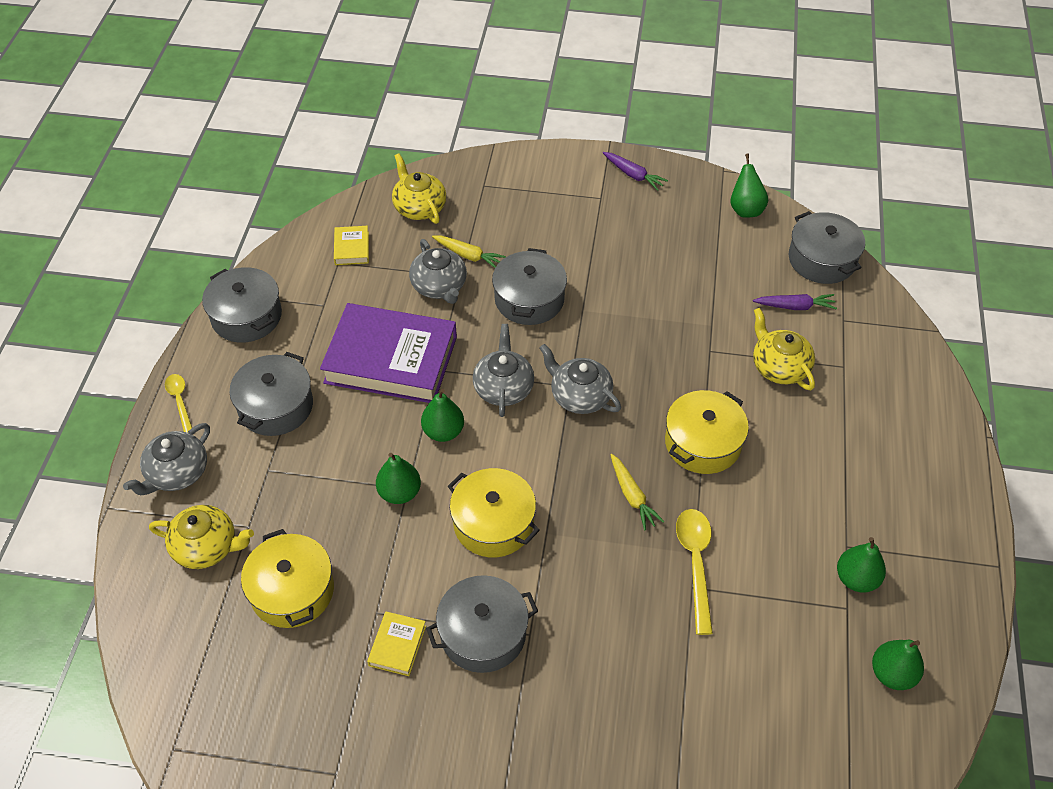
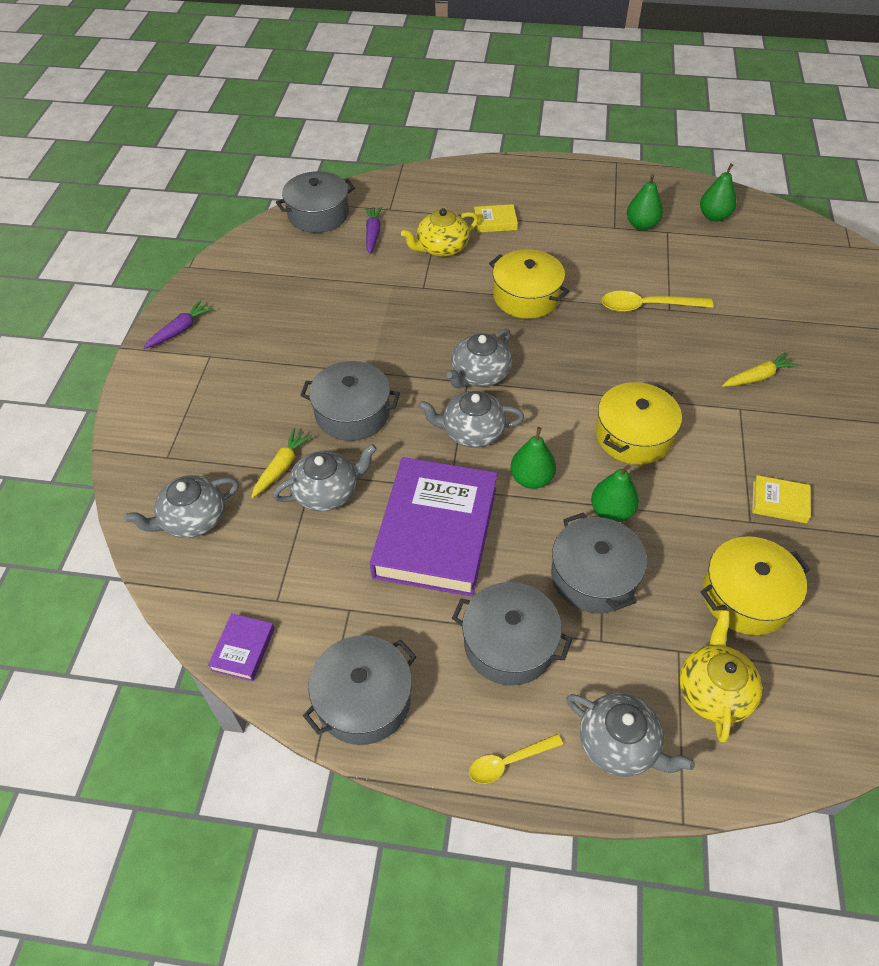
camera: 90 degrees left, 0 degrees up
(299, 247) = (243, 649): none -> purple book
(352, 248) = (253, 587): yellow book -> yellow book (495, 222)
(419, 207) = (192, 519): yellow teapot -> grey teapot
(483, 633) = (749, 440): grey pot -> grey pot (594, 576)
(632, 496) = (588, 341): yellow carrot -> yellow carrot (758, 377)
(745, 209) = (247, 255): green pear -> none

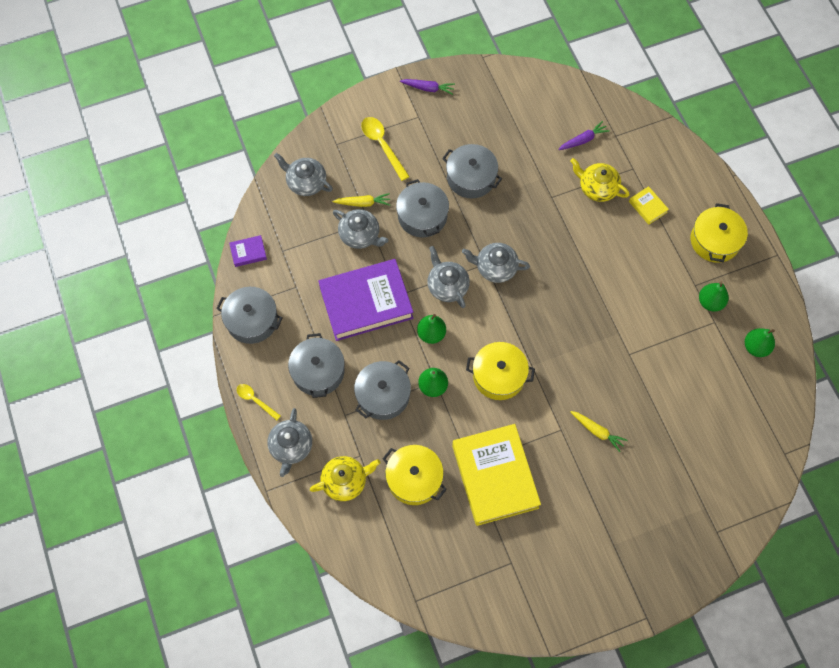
camera: 60 degrees right, 15 degrees up
(318, 214) = (580, 97): grey pot -> grey pot (471, 177)
(526, 296) = (583, 261): yellow pot -> yellow pot (714, 240)
(647, 306) = (623, 339): yellow spoon -> yellow spoon (382, 145)
(779, 502) = (495, 476): yellow book -> yellow book, size x2.43

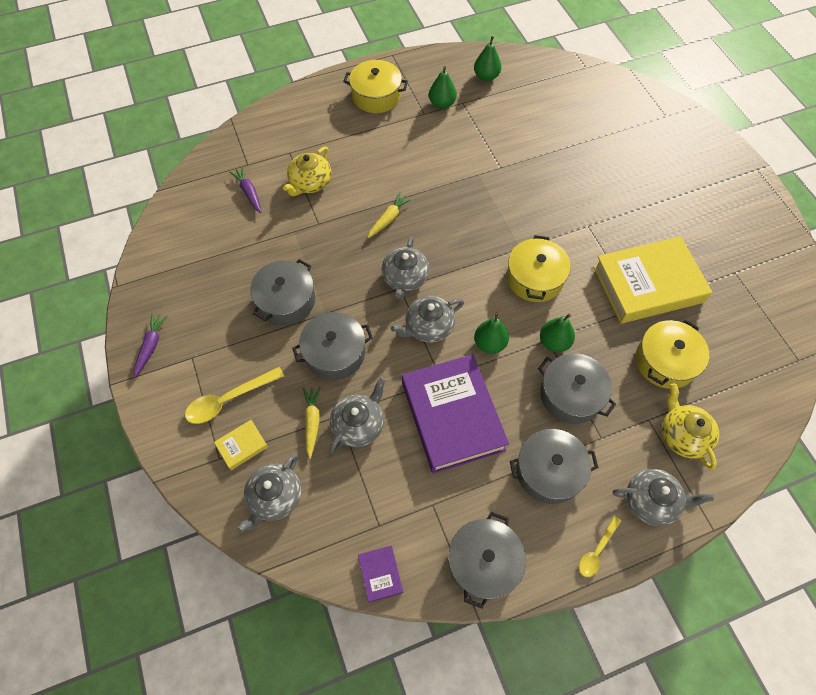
camera: 90 degrees left, 5 degrees down
(597, 431) = (585, 196): yellow carrot -> yellow carrot (389, 218)
(647, 207) = (336, 143): yellow book -> yellow book (242, 446)

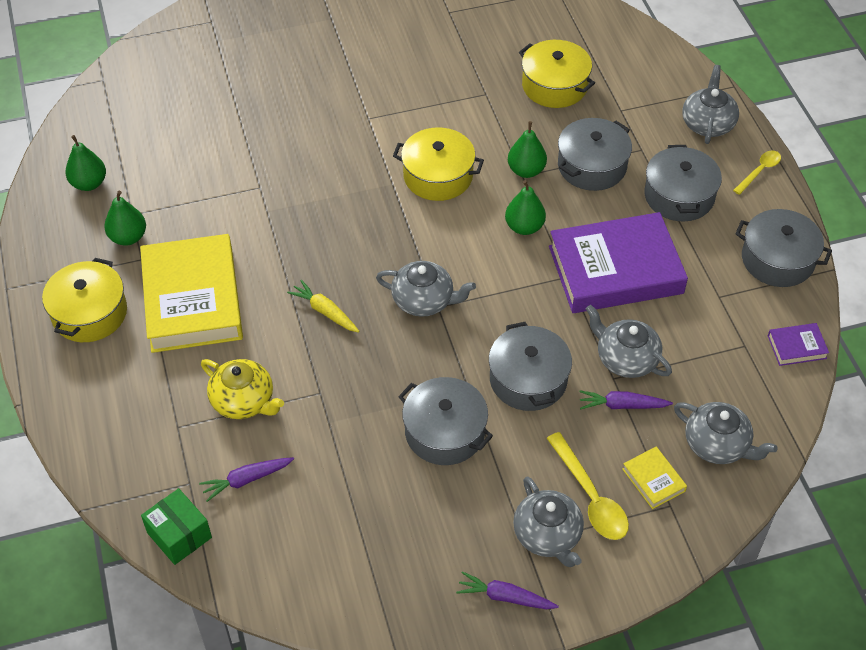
camera: 85 degrees left, 10 degrees down
(210, 165) = (179, 535): none -> green box
(312, 422) = (622, 405): yellow carrot -> purple carrot
(428, 327) = (497, 282): grey teapot -> grey teapot (548, 535)
(597, 551) = (759, 171): yellow spoon -> yellow spoon turned 90 degrees counterclockwise
(648, 284) = (457, 82): yellow book -> yellow book (192, 299)
(682, 435) = (638, 88): yellow teapot -> none

